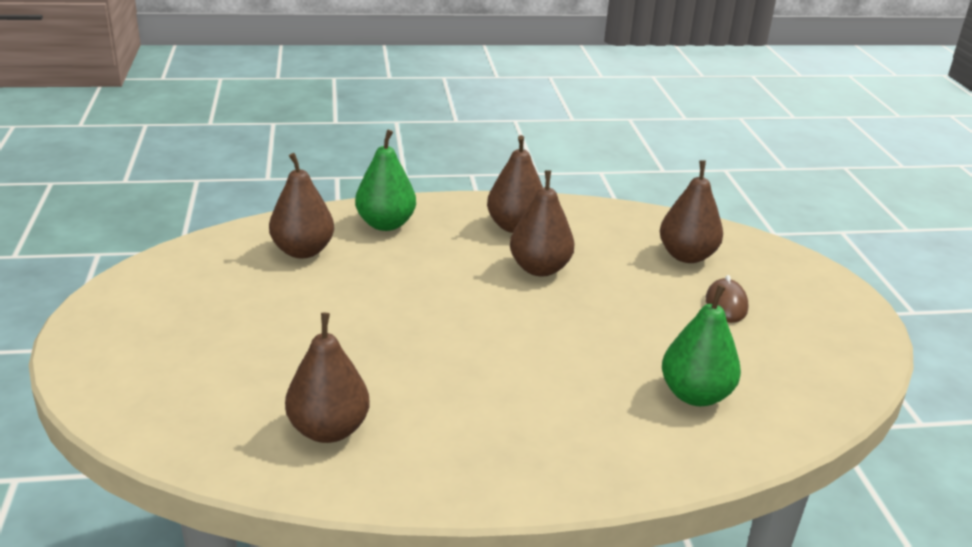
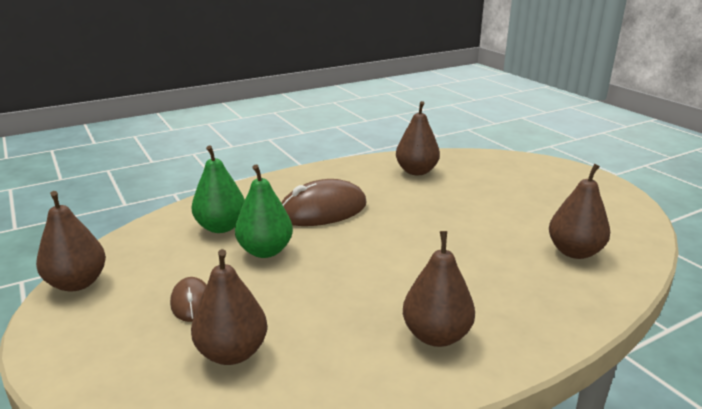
camera: 160 degrees right, 5 degrees down
(385, 224) = (554, 298): green pear -> green pear (265, 251)
(540, 268) = (376, 291): brown pear -> brown pear (77, 283)
(541, 386) = (322, 210): none -> brown mouse

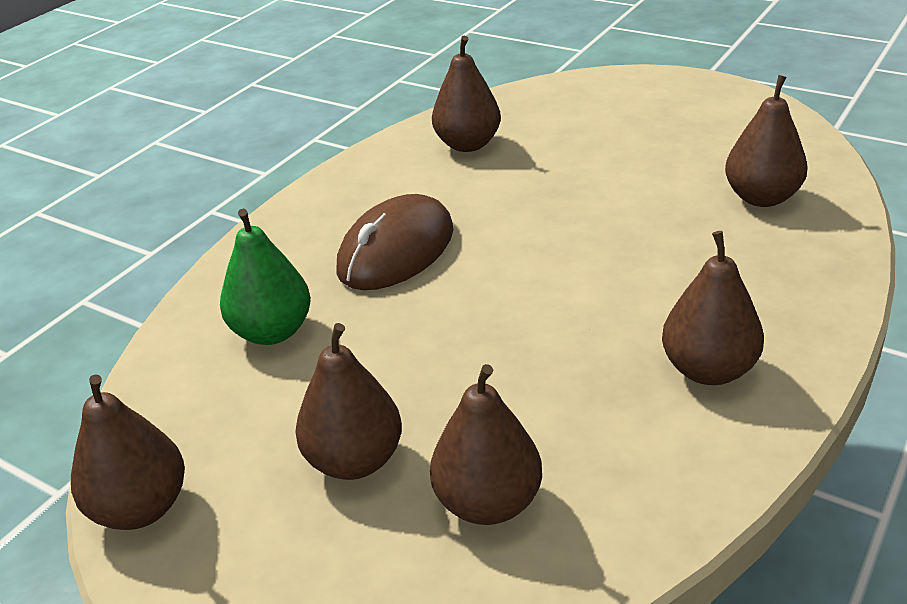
camera: 25 degrees left, 10 degrees up
(191, 302) = (354, 460): brown mouse -> brown pear
(265, 251) = (379, 343): green pear -> none

